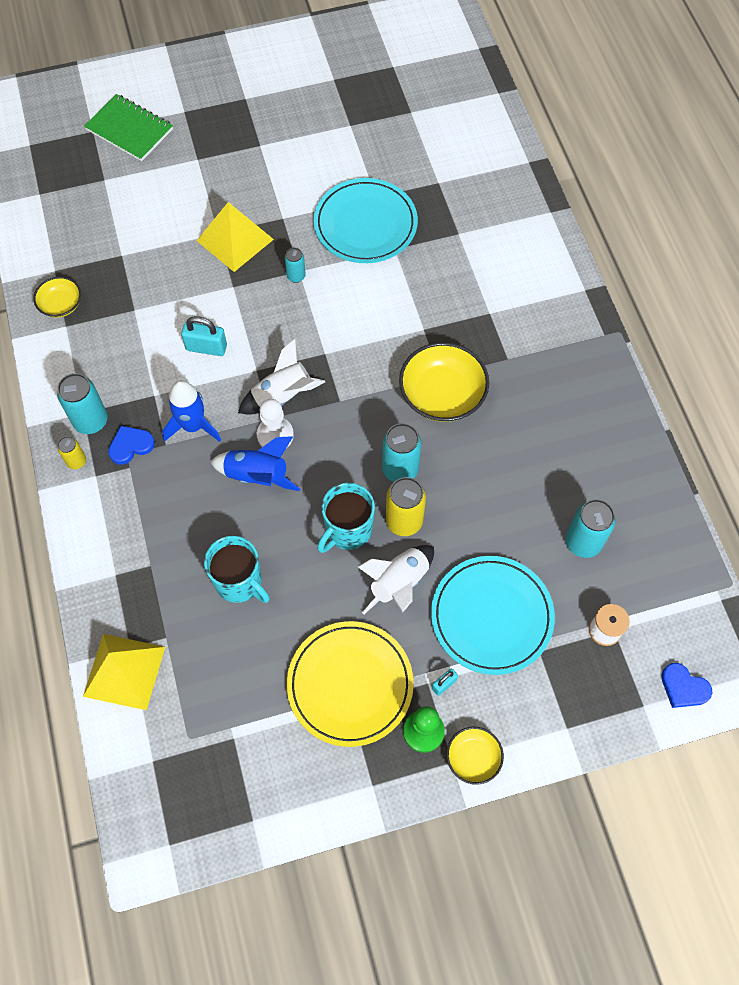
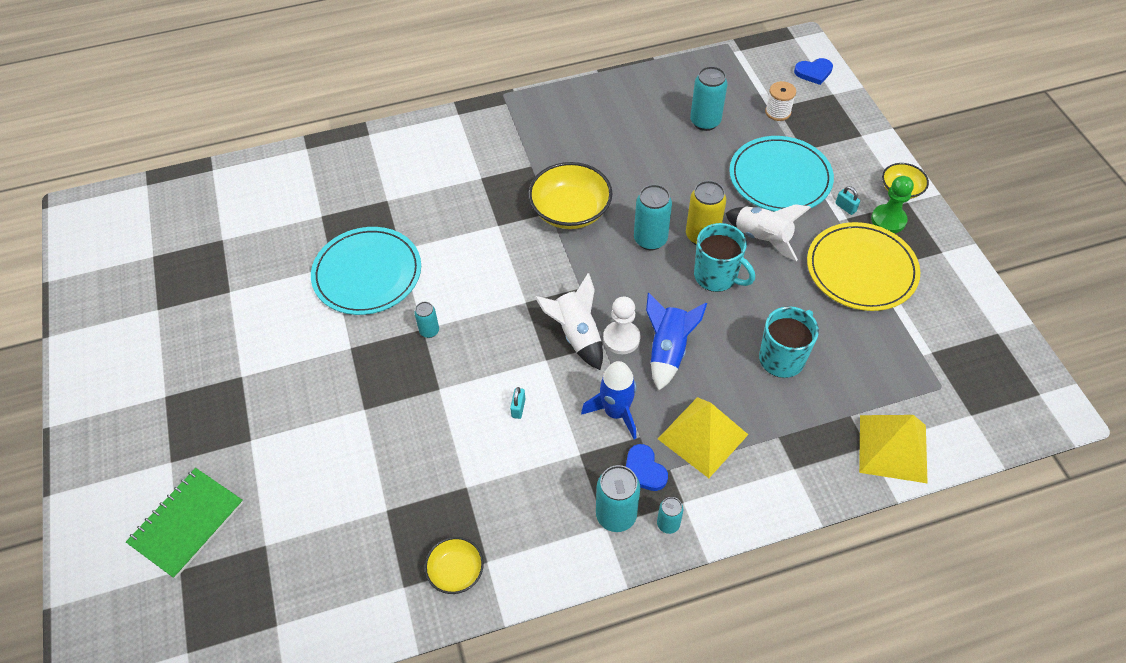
camera: 90 degrees left, 10 degrees down
(76, 461) = (668, 524): yellow can -> turquoise can
(206, 347) = (518, 408): turquoise padlock -> turquoise padlock, size x0.57
(235, 240) = (375, 391): yellow pyramid -> yellow pyramid (703, 436)
(683, 687) = (813, 72): blue heart -> blue heart turned 45 degrees clockwise

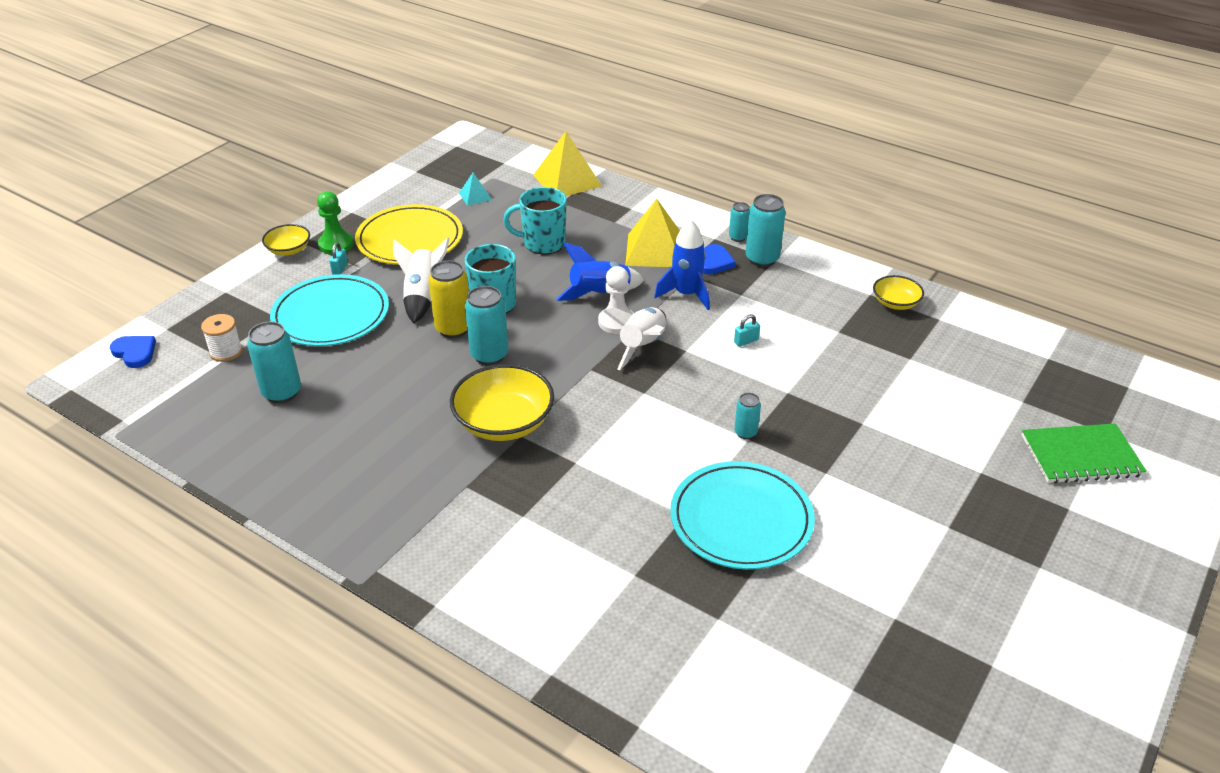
camera: 130 degrees left, 15 degrees down
(911, 353) = (475, 196): none -> turquoise pyramid

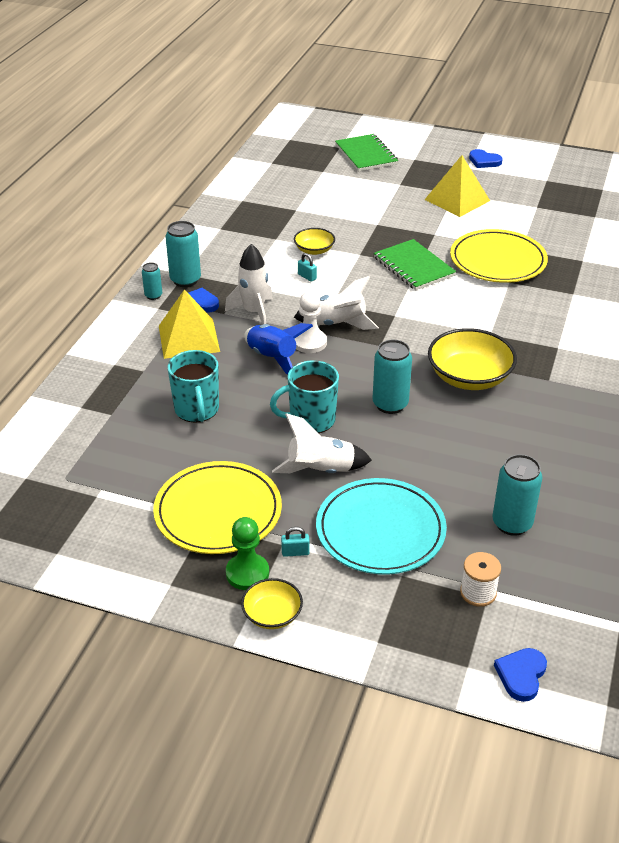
camera: 105 degrees left, 0 degrees up
(453, 329) = (362, 436): yellow can -> none
(475, 196) = (111, 482): turquoise pyramid -> none
(567, 180) = (62, 418): yellow pyramid -> yellow pyramid (457, 200)
(686, 294) = (254, 312): blue rocket -> white rocket
(741, 519) = (498, 260): turquoise plate -> yellow plate
(745, 432) = (414, 267): turquoise can -> green notebook
(895, 303) = (228, 217): yellow bowl -> yellow bowl (314, 250)
(1065, 597) = (484, 161): none -> blue heart

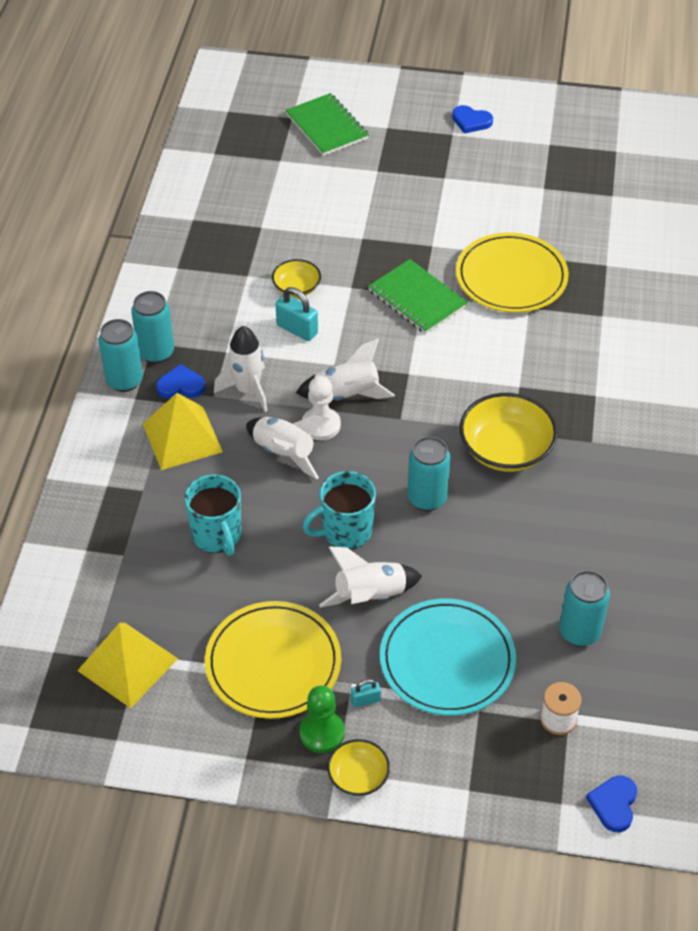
camera: 10 degrees left, 10 degrees up
(153, 295) = (124, 381): turquoise can -> turquoise can, size x1.78
(272, 358) = (284, 453): blue rocket -> white rocket
(307, 277) = (297, 329): turquoise padlock -> turquoise padlock, size x1.77
(457, 200) = (449, 188): yellow pyramid -> yellow pyramid (127, 664)

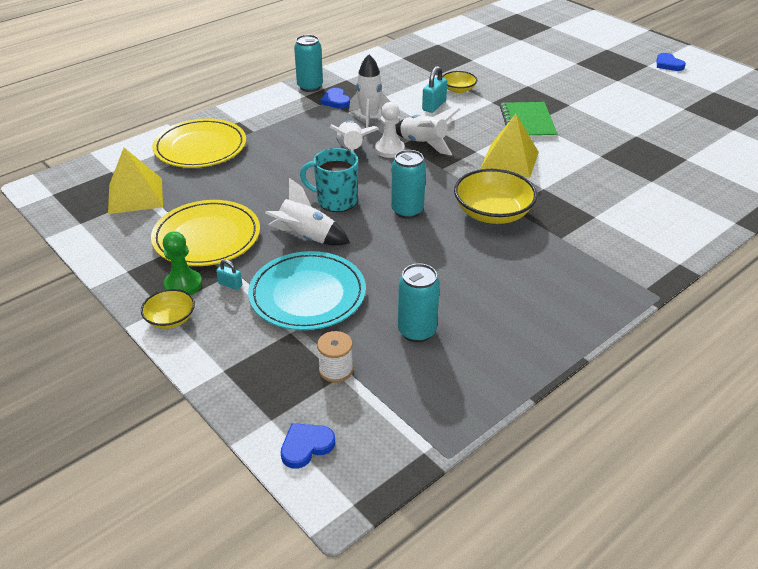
camera: 40 degrees right, 10 degrees down
(156, 352) = (342, 83): turquoise can -> none
(181, 385) = (336, 101): blue heart -> blue heart turned 150 degrees counterclockwise
(182, 438) = (305, 120): yellow pyramid -> yellow pyramid (509, 160)
(217, 535) = (262, 167): turquoise mug -> none
(297, 329) = (434, 106): turquoise padlock -> turquoise padlock turned 45 degrees clockwise
(327, 127) = (568, 36): green notebook -> none
(511, 277) = (606, 138): yellow plate -> yellow plate (200, 147)

